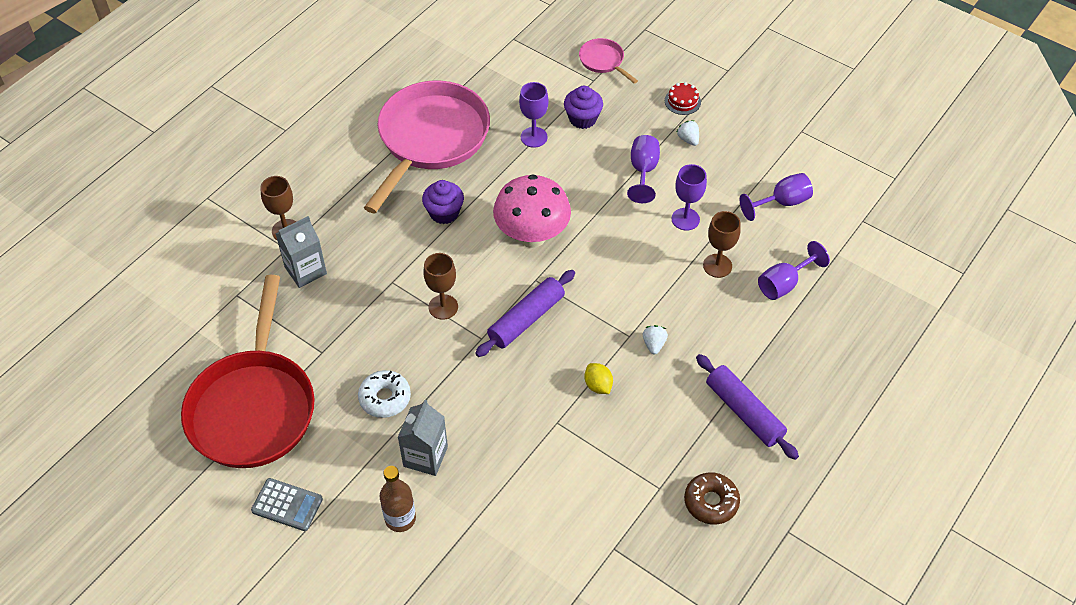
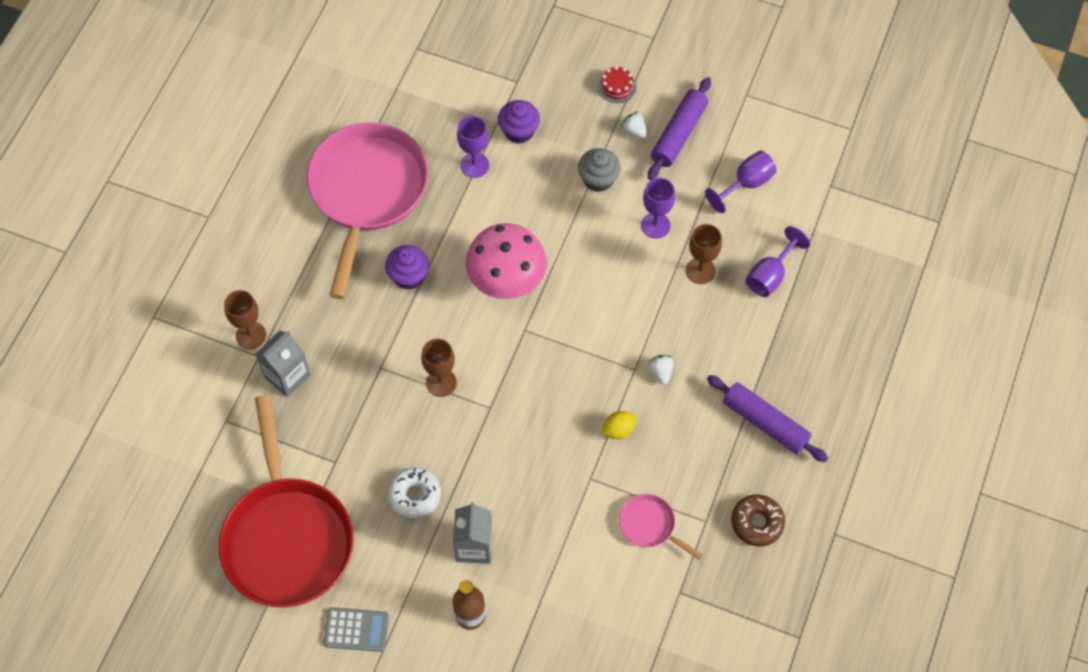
camera: 15 degrees left, 10 degrees up
(526, 319) = (528, 376): purple rolling pin -> purple rolling pin (679, 134)
(598, 385) = (619, 430): yellow lemon -> yellow lemon turned 75 degrees counterclockwise
(603, 61) = (521, 55): pink pan -> pink pan (650, 526)
(643, 171) = (598, 179): purple goblet -> grey cupcake

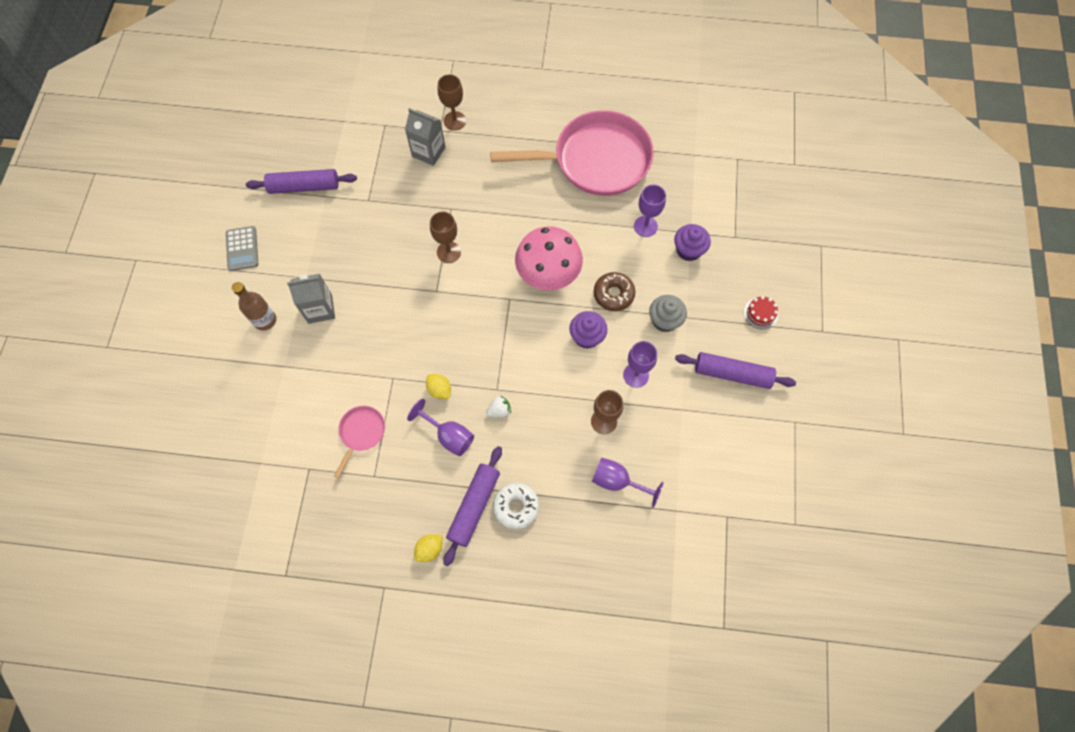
camera: 75 degrees right, 5 degrees up
(287, 537) = (304, 187): red pan -> purple rolling pin
(409, 276) = (532, 207): purple cupcake -> purple cupcake (587, 336)
(415, 495) = (352, 258): white donut -> white donut (516, 507)
(634, 131) = (721, 337): white strawberry -> none
(746, 184) = (703, 441): purple goblet -> purple goblet (449, 436)
(757, 523) = (381, 519): brown donut -> brown donut (613, 294)
(802, 478) = (430, 549): none -> yellow lemon

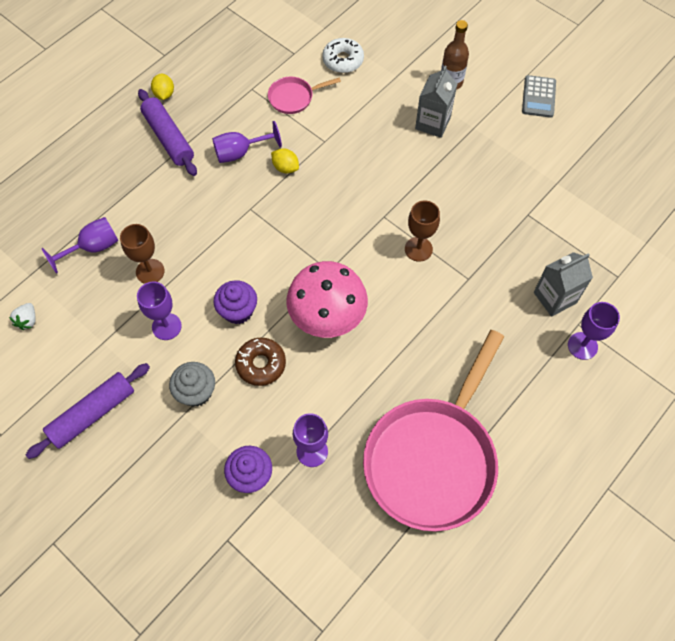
camera: 125 degrees right, 5 degrees down
(242, 249) = (538, 97): grey calculator -> grey calculator turned 105 degrees counterclockwise
(304, 187) = (579, 171): purple rolling pin -> none
(361, 433) = (294, 97): pink pan -> pink pan turned 105 degrees clockwise
(439, 390) = (285, 168): yellow lemon -> yellow lemon turned 45 degrees clockwise
(454, 121) = (582, 346): brown goblet -> purple goblet
(499, 410) = (229, 199): white strawberry -> white strawberry (28, 320)
(516, 507) = (142, 165): white donut -> white donut (343, 60)
(760, 313) = (124, 493): red cake -> none

